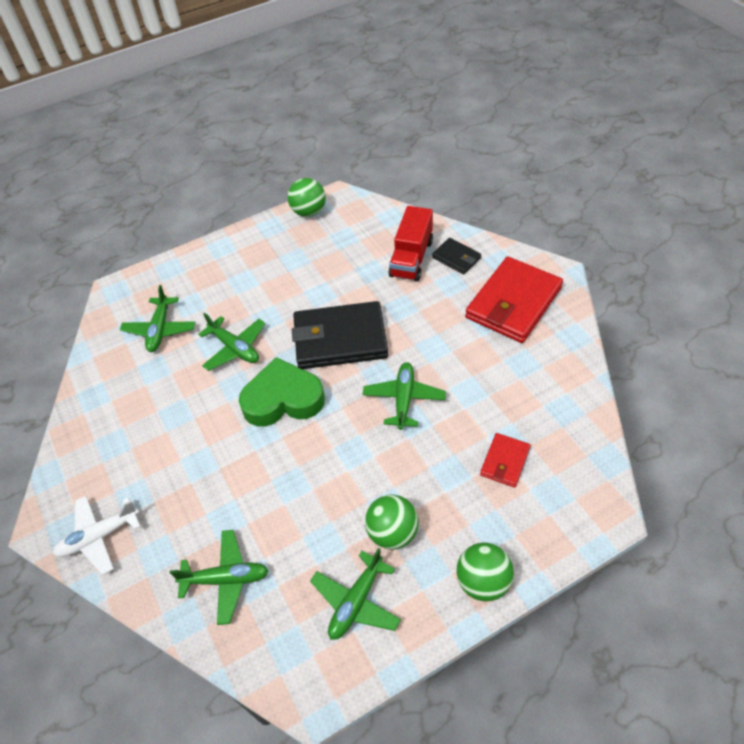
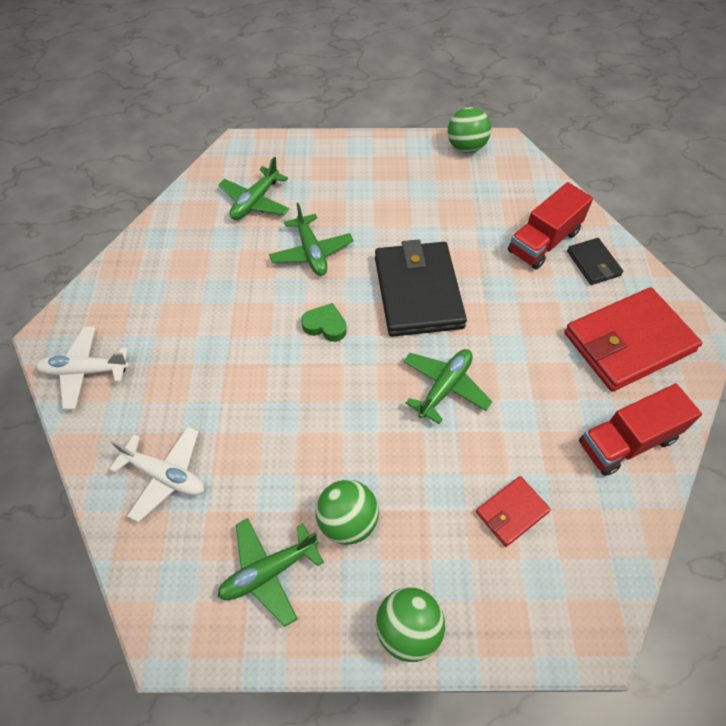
camera: 25 degrees right, 5 degrees up
(226, 579) = (165, 475): green plane -> white plane
(283, 399) = (325, 326): green heart -> green heart, size x0.50
(340, 339) = (418, 292): black wallet -> black wallet turned 60 degrees clockwise
(552, 372) = (627, 441): none -> red truck

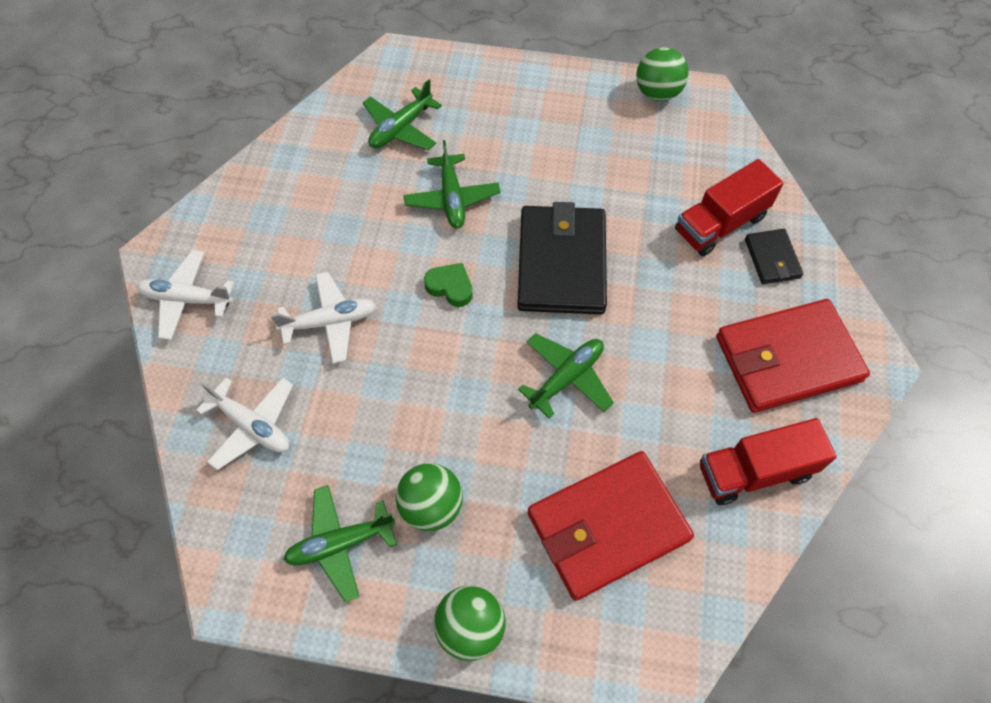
camera: 10 degrees right, 5 degrees up
(222, 371) = (330, 322): none -> white plane
(512, 512) = (607, 526): red wallet -> red wallet, size x2.06

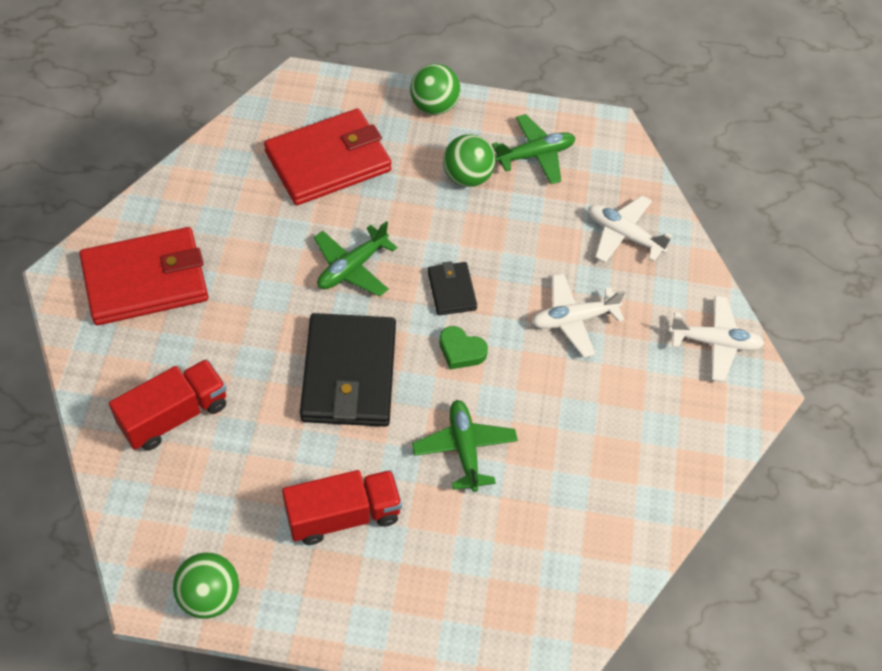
camera: 175 degrees right, 5 degrees down
(401, 128) = (530, 543): green plane -> none
(755, 471) = (201, 194): red truck -> red truck (343, 515)
(772, 258) = (130, 376): black wallet -> black wallet (451, 290)

